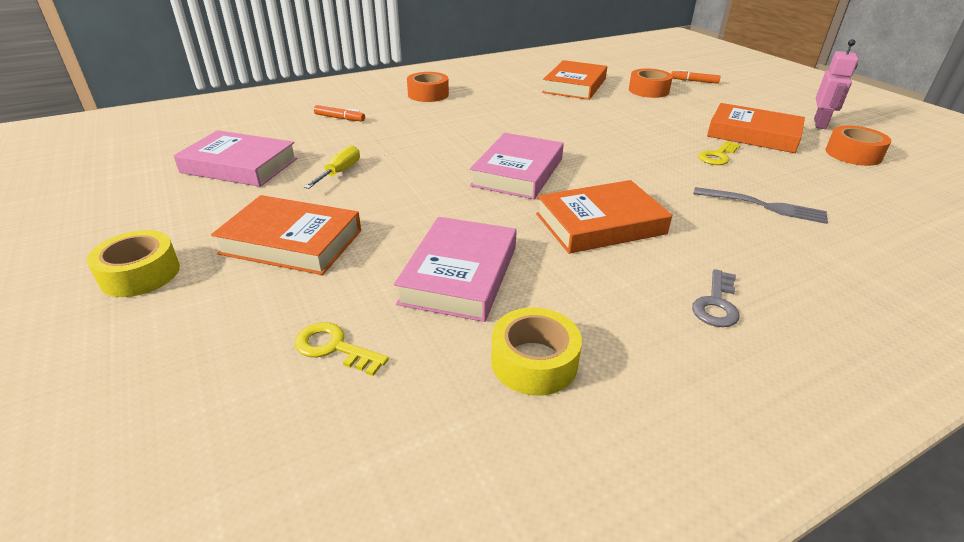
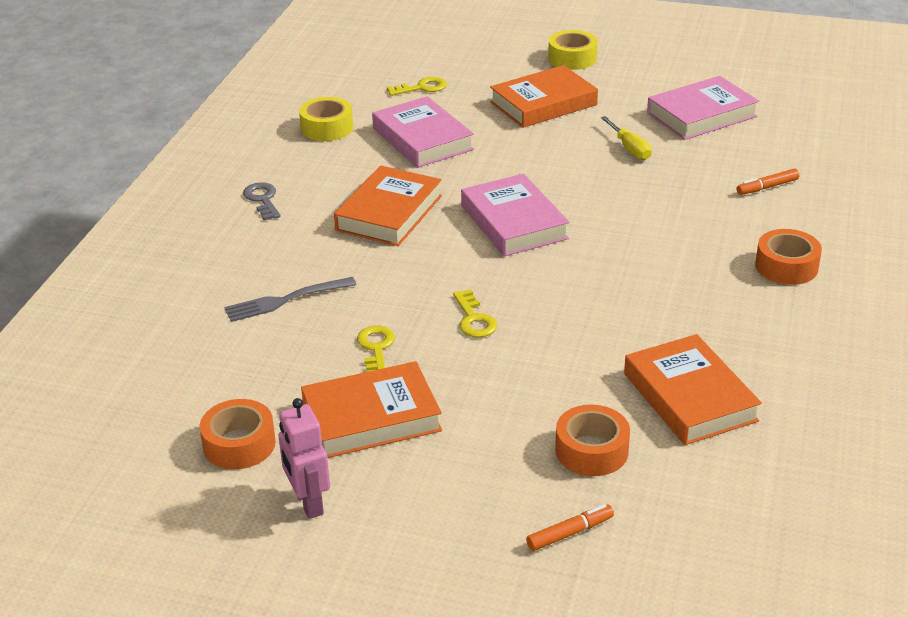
camera: 135 degrees right, 0 degrees up
(633, 143) = (474, 319): none -> yellow key

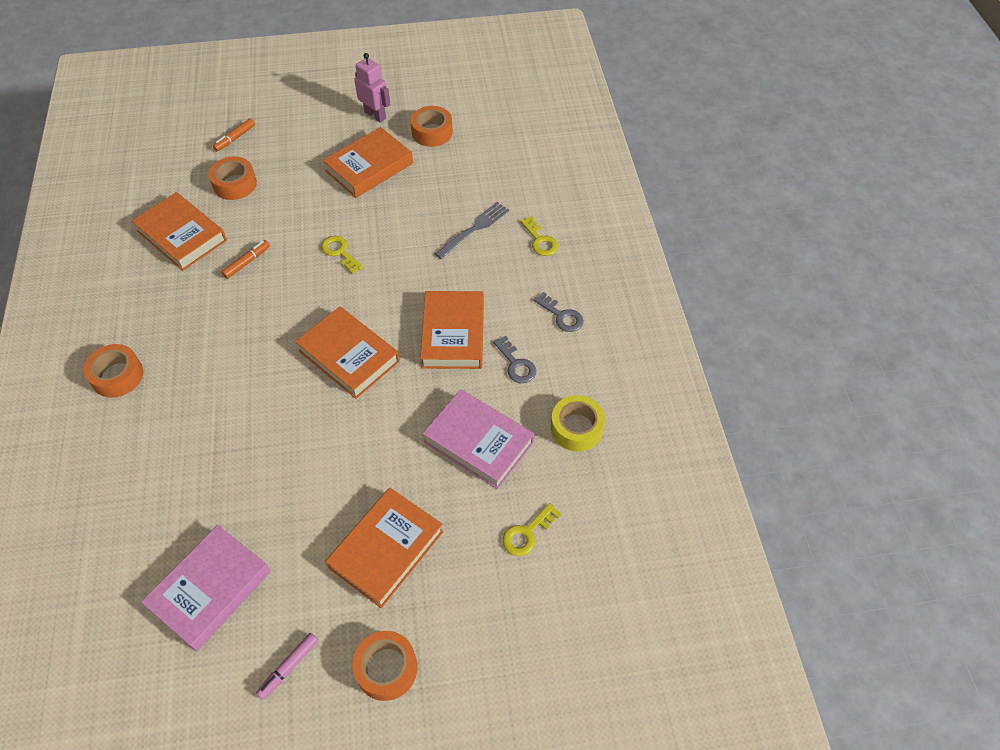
camera: 155 degrees right, 20 degrees up
(343, 177) = (516, 364): none -> grey key
(376, 348) = (392, 211): yellow key -> yellow key (540, 240)
(513, 222) = (349, 356): pink book -> orange book
(572, 58) = (386, 668): yellow tape -> orange tape
(629, 148) = (275, 497): yellow screwdriver -> none
(646, 72) = (289, 667): none -> pink marker
(767, 187) = (134, 478): orange marker -> orange marker (247, 262)

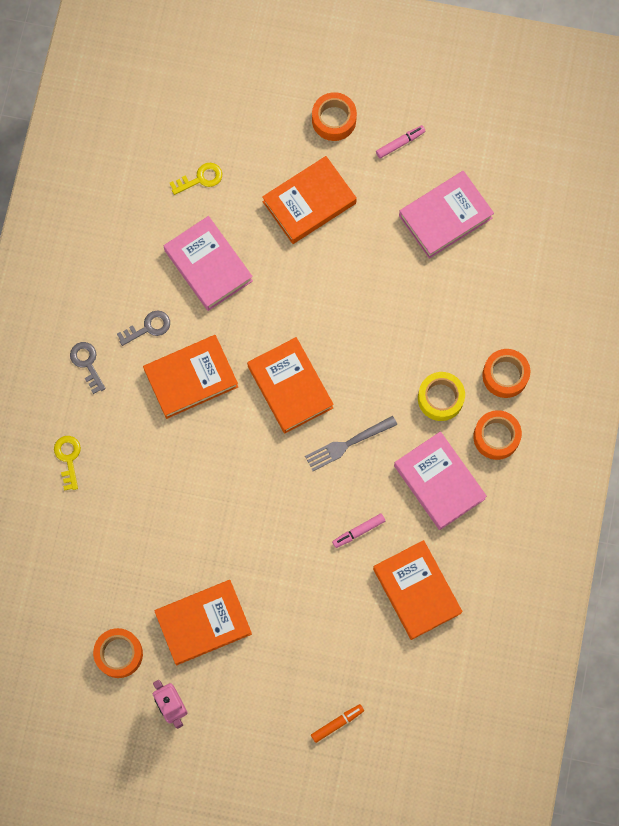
camera: 160 degrees left, 20 degrees up
(174, 321) = (439, 482): none -> pink book
(235, 184) = (350, 648): orange tape -> orange tape (505, 375)
(247, 262) = (358, 531): orange marker -> pink marker
(340, 252) = (266, 512): yellow key -> none
(453, 334) = (191, 378): orange book -> orange book turned 45 degrees clockwise
(474, 229) = (126, 496): grey fork -> grey fork (347, 444)
(516, 364) = (148, 327): grey key -> grey key turned 75 degrees clockwise
(576, 428) = (124, 250): yellow tape -> yellow tape (440, 398)

